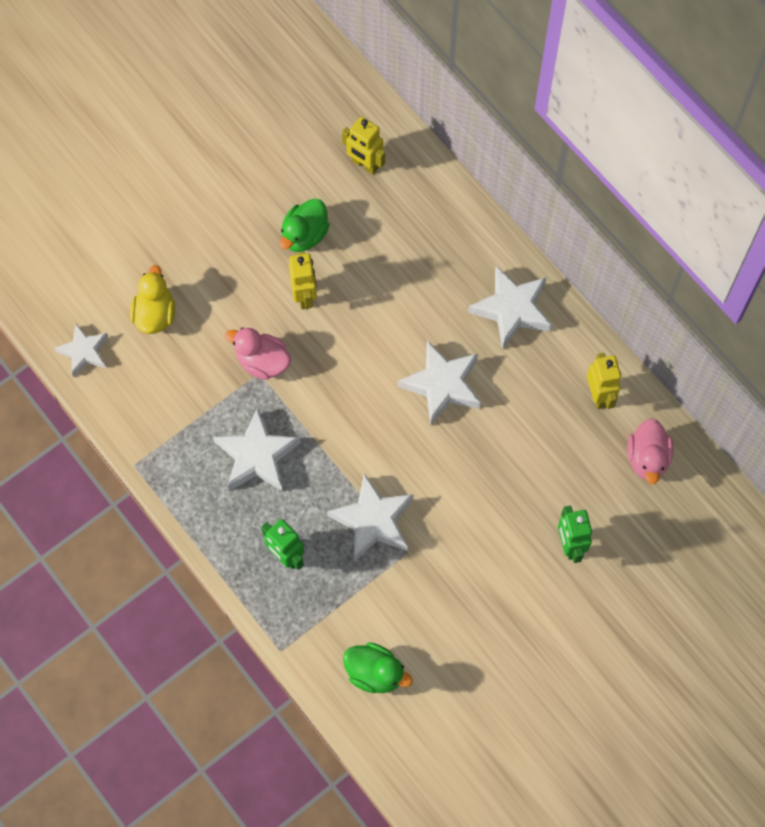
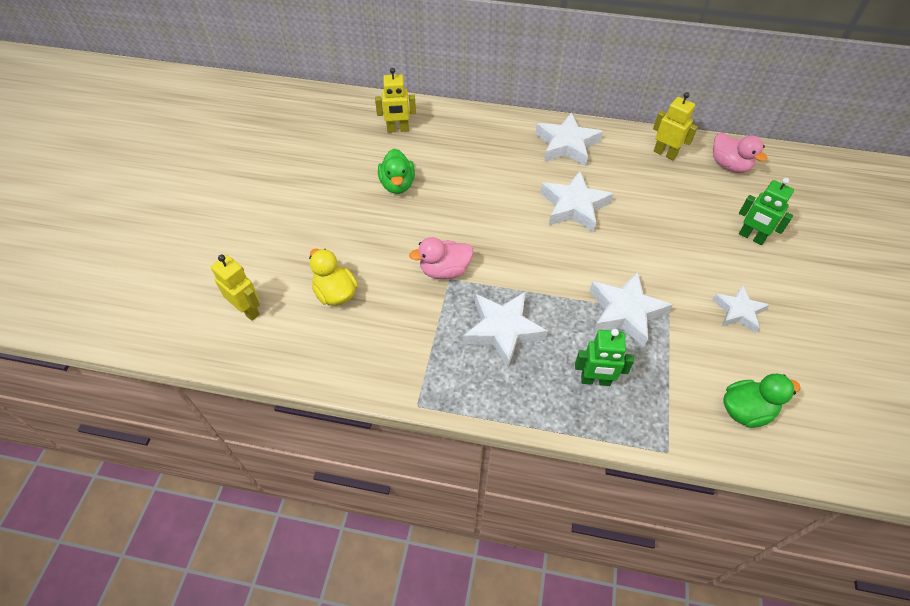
camera: 40 degrees left, 15 degrees down
(84, 352) = (301, 355): white star -> white star (738, 311)
(305, 296) = (433, 216): yellow robot -> yellow robot (248, 310)

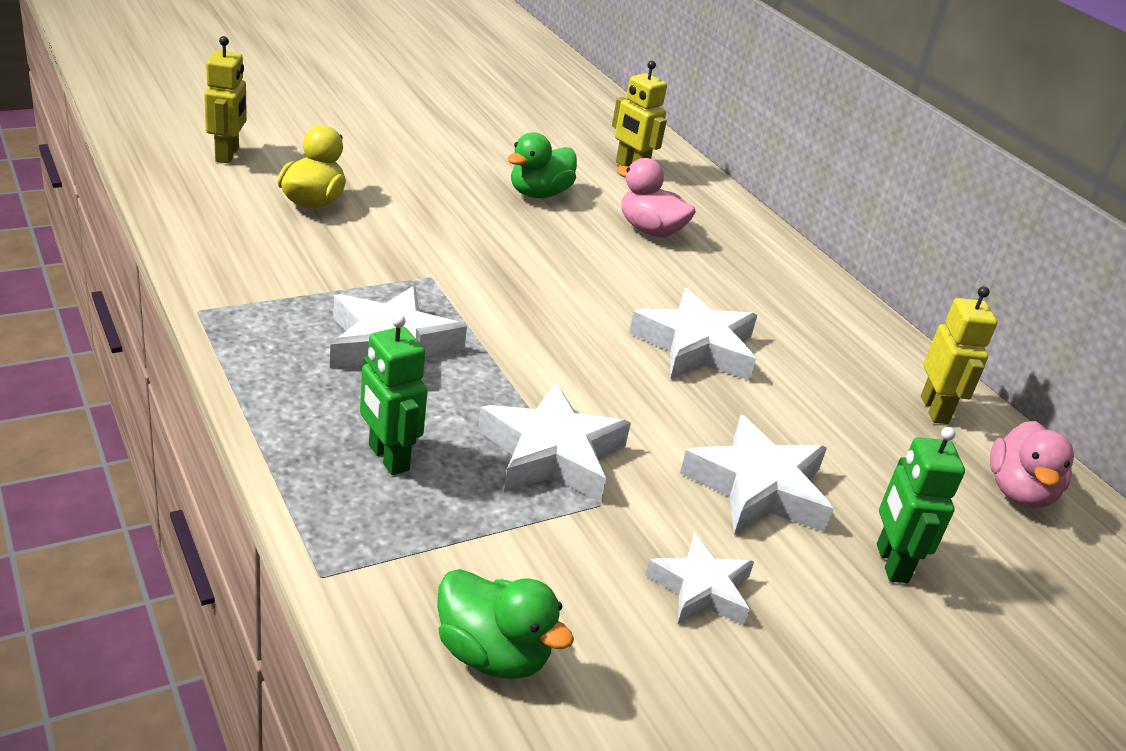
camera: 45 degrees right, 20 degrees down
(444, 270) = (440, 269): pink duck -> pink duck (650, 230)
(566, 144) = (806, 307): white star -> white star (758, 488)

